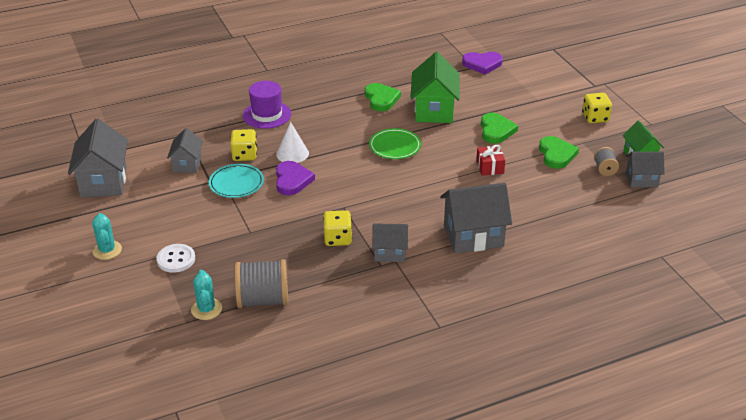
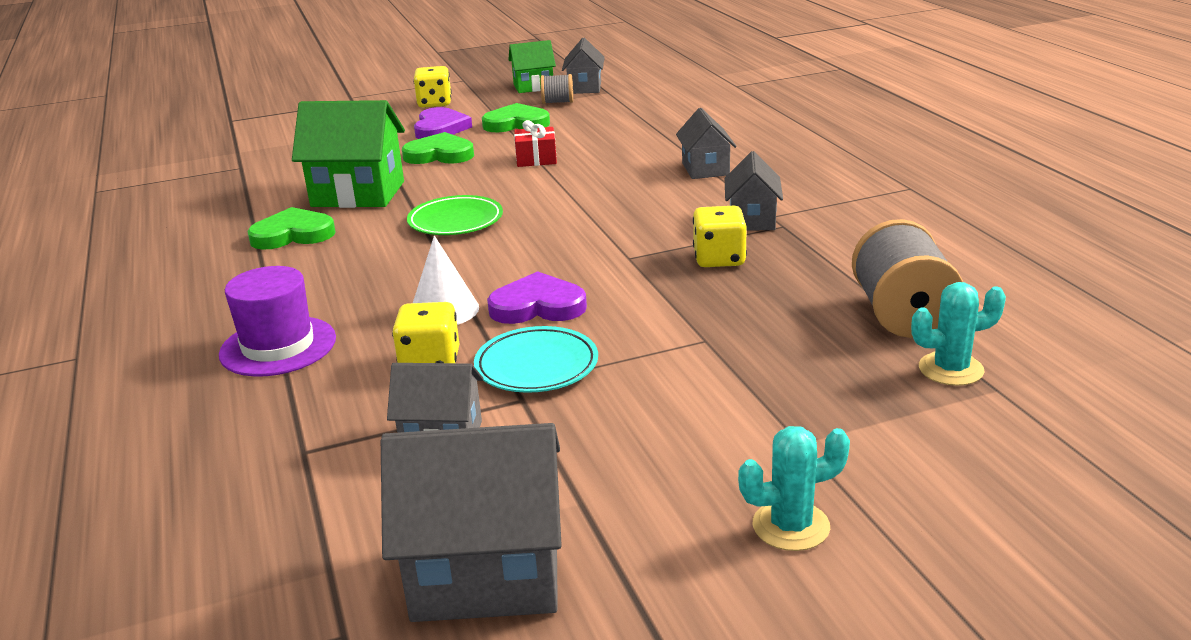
camera: 85 degrees left, 10 degrees down
(176, 259) = (807, 419): white button -> none
(473, 236) = (705, 169): grey house -> grey house, size x0.59
(482, 64) = (236, 162): purple heart -> purple heart (440, 128)

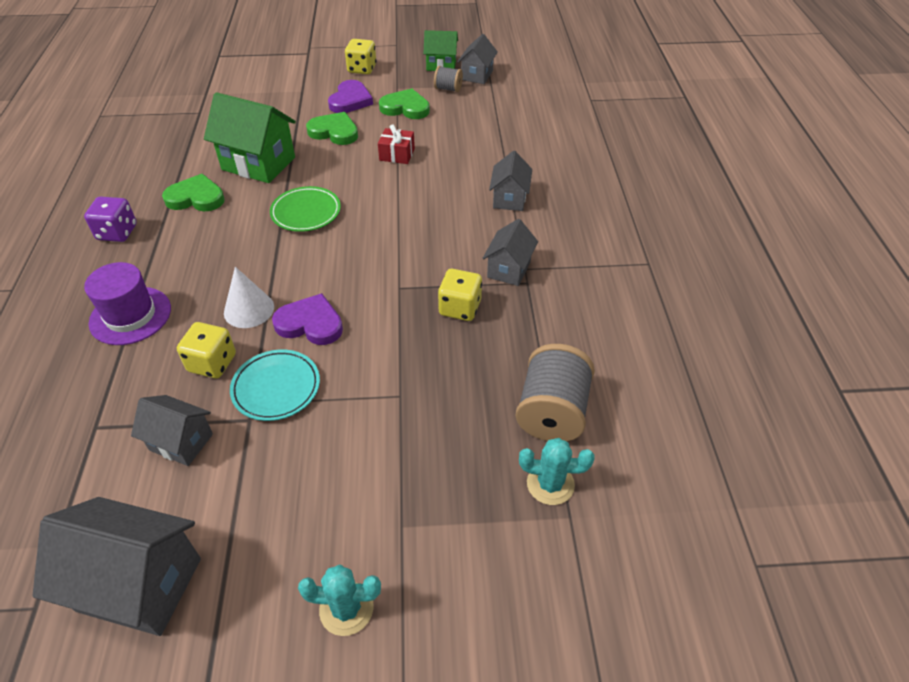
camera: 15 degrees right, 20 degrees up
(201, 281) = (117, 232): none -> purple dice

